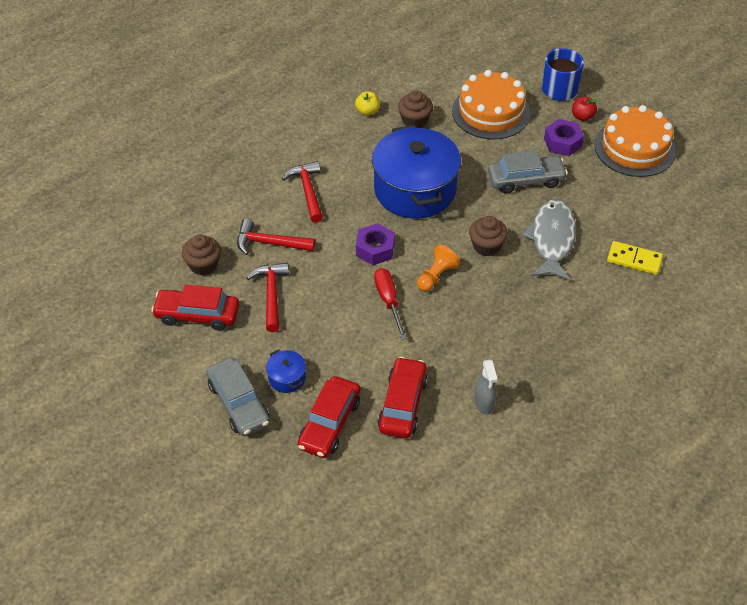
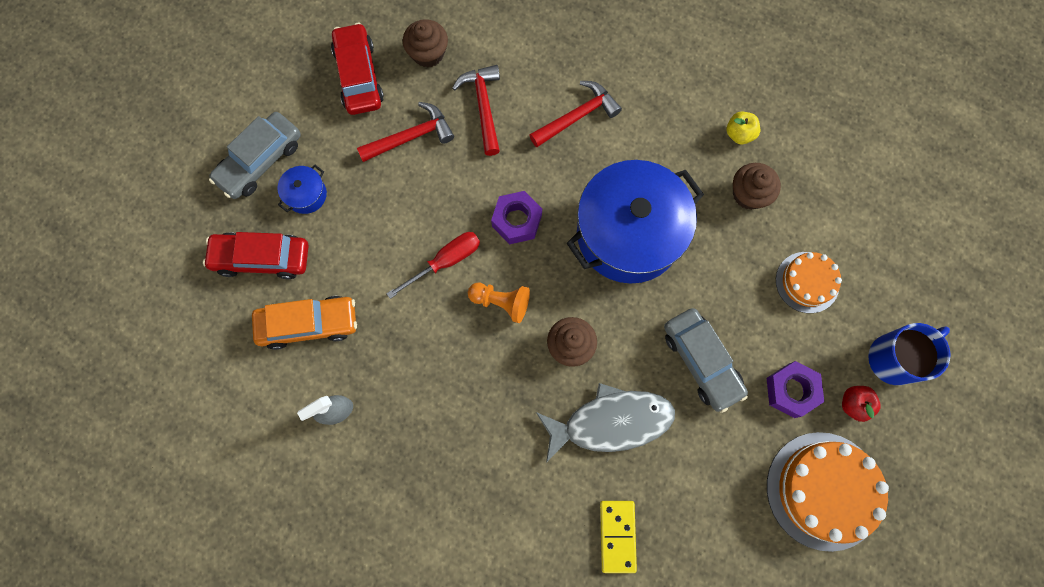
camera: 70 degrees right, 25 degrees up
(403, 404) = (308, 324): red car -> orange car
(491, 112) = (807, 282): orange cake -> orange cake, size x0.59

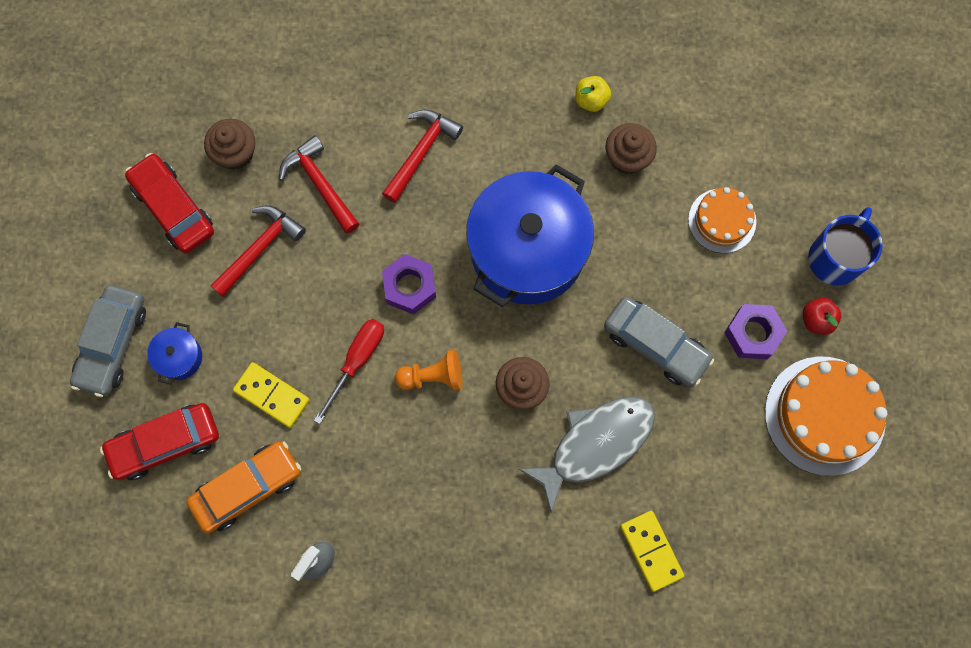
camera: 25 degrees left, 0 degrees up
(364, 258) = (272, 395): none -> yellow domino

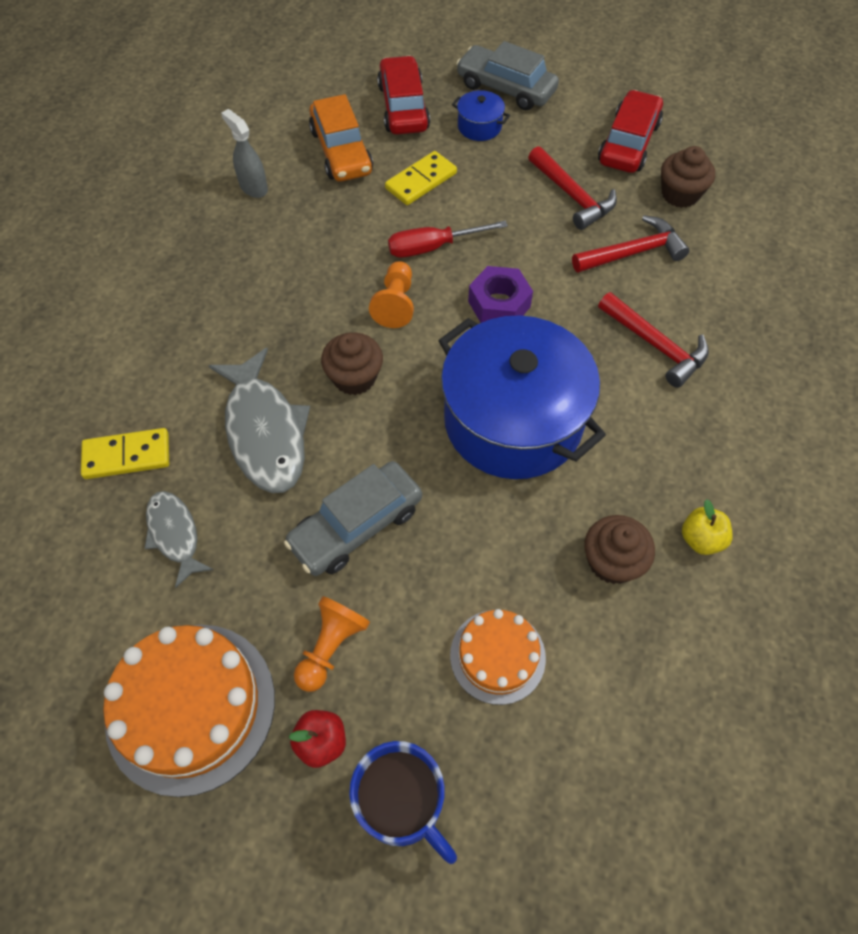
camera: 105 degrees right, 15 degrees down
(173, 208) = (628, 143): red car -> red car turned 45 degrees counterclockwise
(357, 361) = (433, 247): red screwdriver -> red screwdriver turned 120 degrees clockwise
(706, 481) = (175, 535): none -> grey fish
(753, 334) = (331, 647): purple nut -> orange pawn

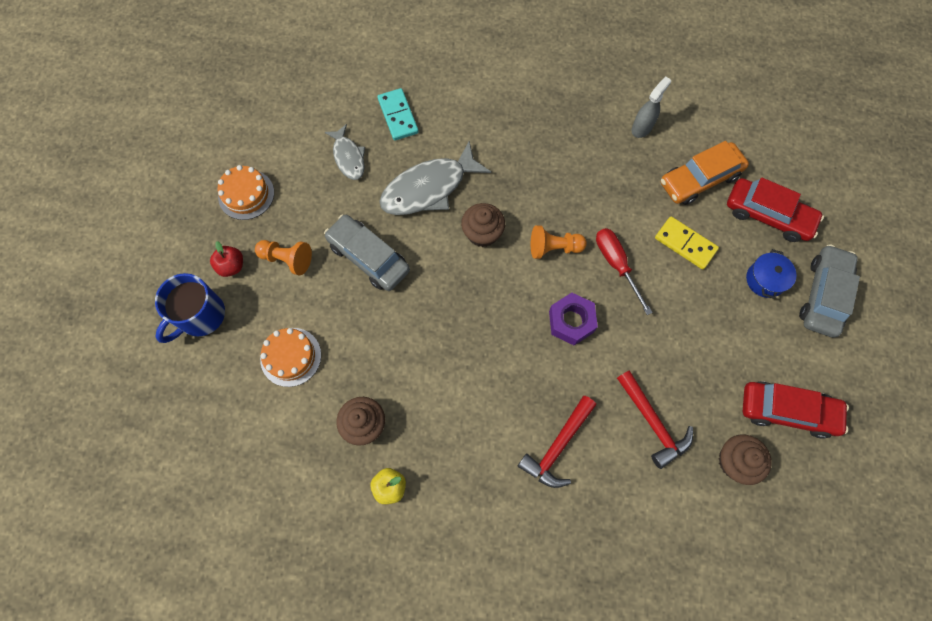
camera: 80 degrees right, 10 degrees up
(127, 456) = (398, 116): yellow domino -> turquoise domino
(175, 535) = (348, 157): grey fish -> grey fish turned 105 degrees clockwise
(190, 707) = (246, 194): orange cake -> orange cake, size x0.59
(403, 107) = (768, 215): red car -> red car turned 45 degrees clockwise
(513, 420) = (466, 345): blue pot -> none
(572, 196) = (704, 366): red hammer -> none

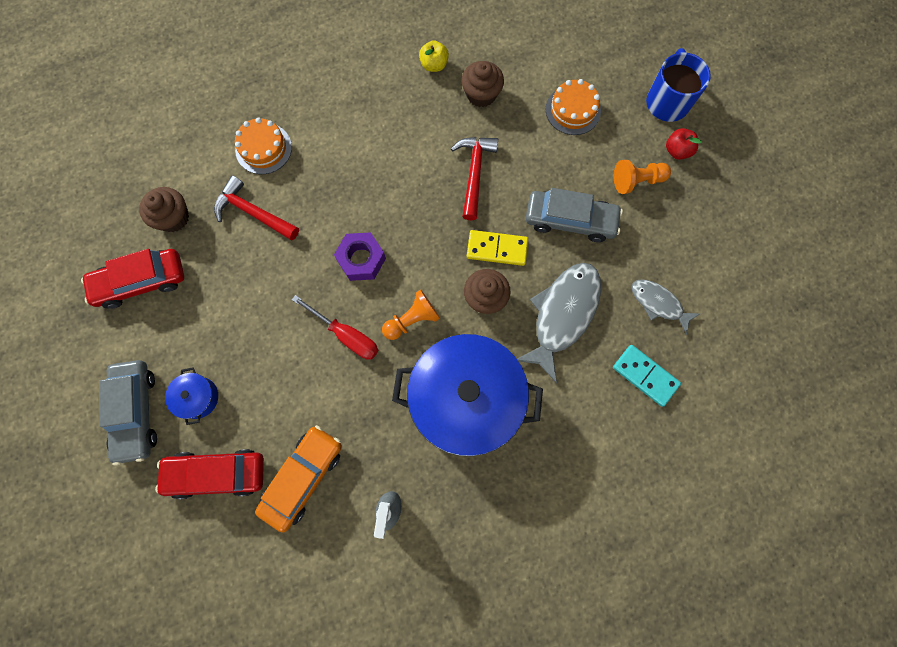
camera: 150 degrees right, 5 degrees up
(246, 194) = (718, 216): orange cake -> orange cake (263, 148)
(544, 168) = (466, 399): none -> blue pot
(557, 446) = (322, 155): red hammer -> red hammer (474, 173)
(685, 244) = (289, 393): yellow domino -> yellow domino (497, 249)

